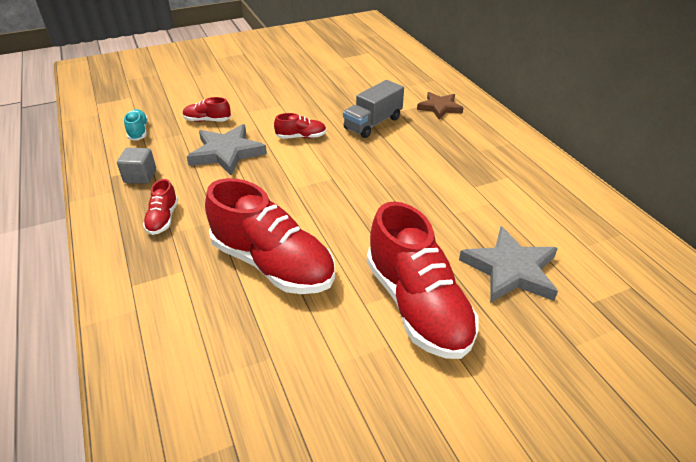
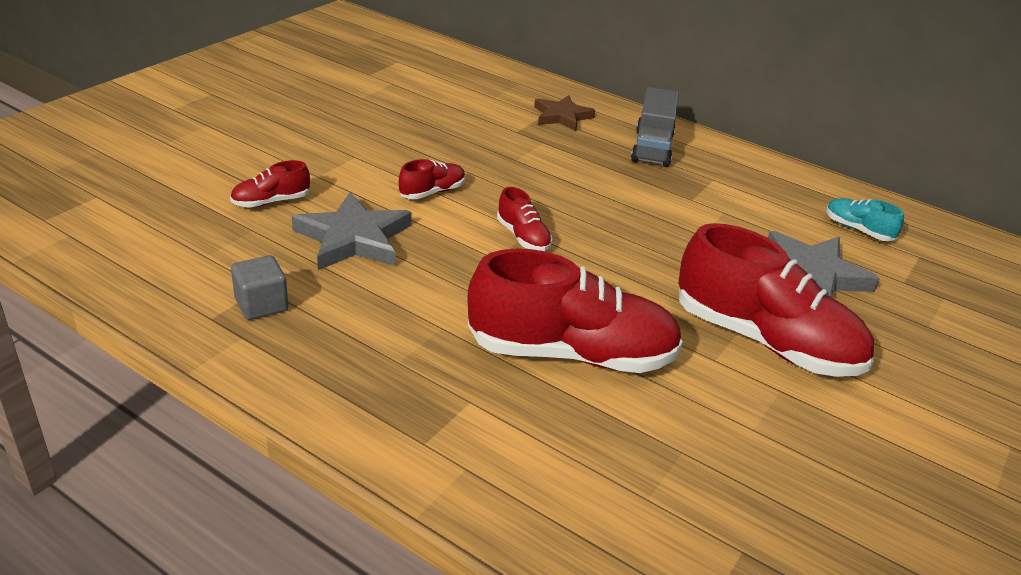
camera: 35 degrees left, 5 degrees down
(138, 132) = (177, 244): turquoise shoe -> turquoise shoe (858, 230)
(163, 219) = (366, 349): red shoe -> red shoe (523, 237)
(373, 123) = (504, 153): grey truck -> grey truck (652, 148)

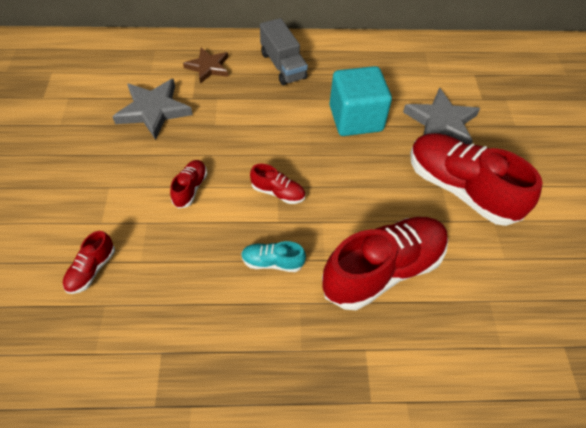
camera: 35 degrees left, 20 degrees up
(261, 304) = (176, 369): grey cube -> none
(354, 238) = (179, 265): grey star -> grey star (153, 110)
(693, 223) = (355, 118): none -> turquoise cube
(765, 341) = (460, 189): red shoe -> red shoe turned 135 degrees counterclockwise
(858, 230) = (434, 71): turquoise shoe -> turquoise shoe (272, 262)

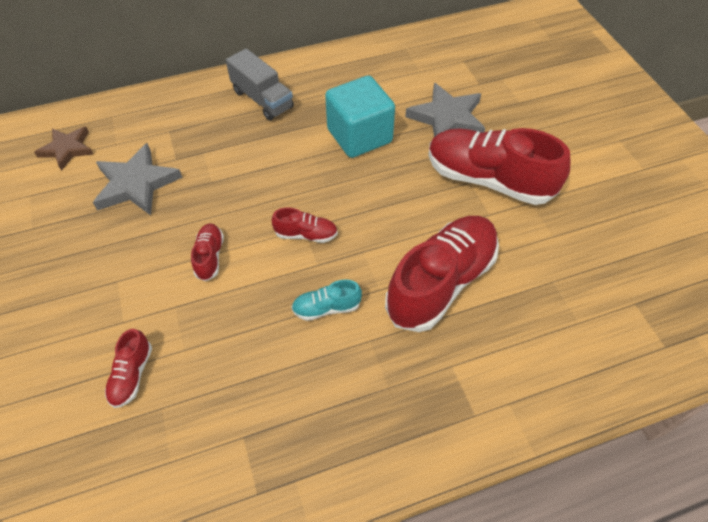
camera: 15 degrees left, 0 degrees up
(208, 67) = (180, 121): brown star -> brown star (67, 149)

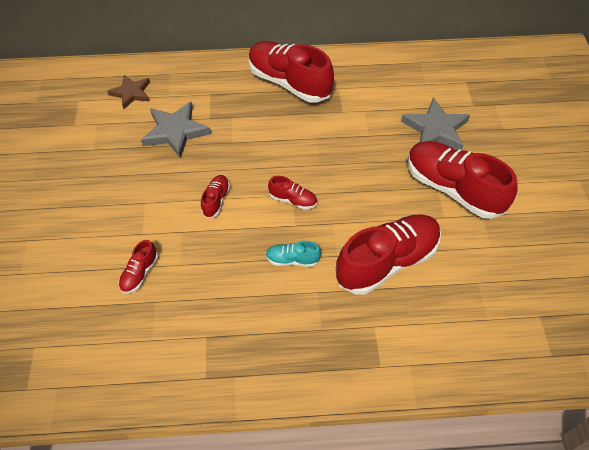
camera: 15 degrees right, 0 degrees up
(262, 99) = (289, 83): grey truck -> red shoe
(359, 136) = (358, 130): turquoise cube -> none

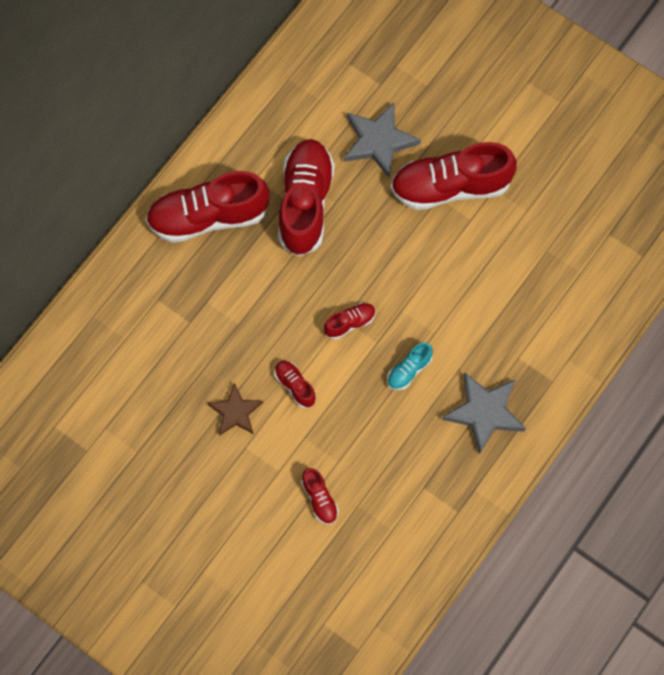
camera: 50 degrees left, 15 degrees up
(131, 93) = (89, 370): brown star -> brown star (235, 412)
(175, 131) = (180, 364): grey star -> grey star (484, 412)
(387, 262) = (472, 300): red shoe -> red shoe (305, 203)

